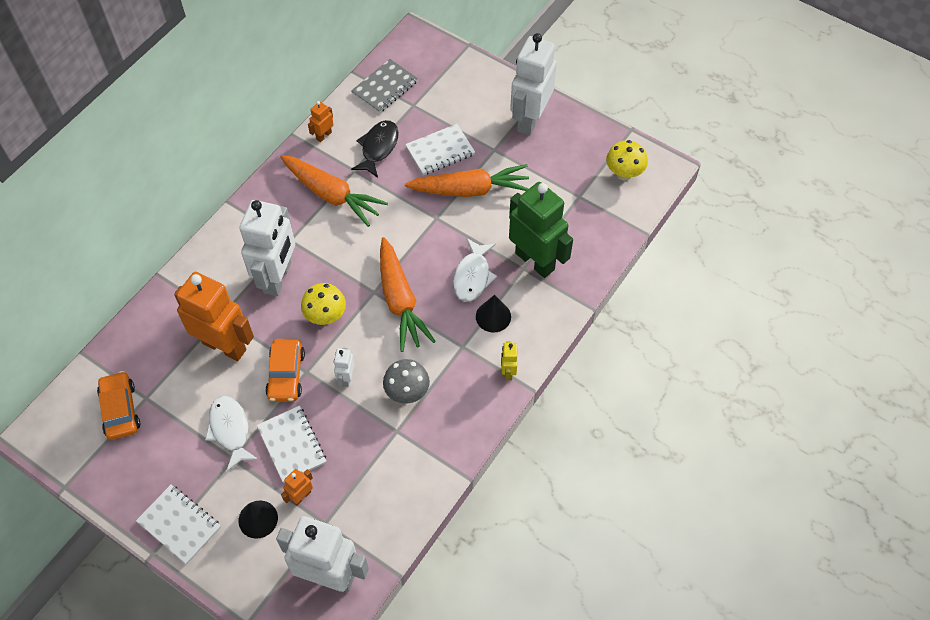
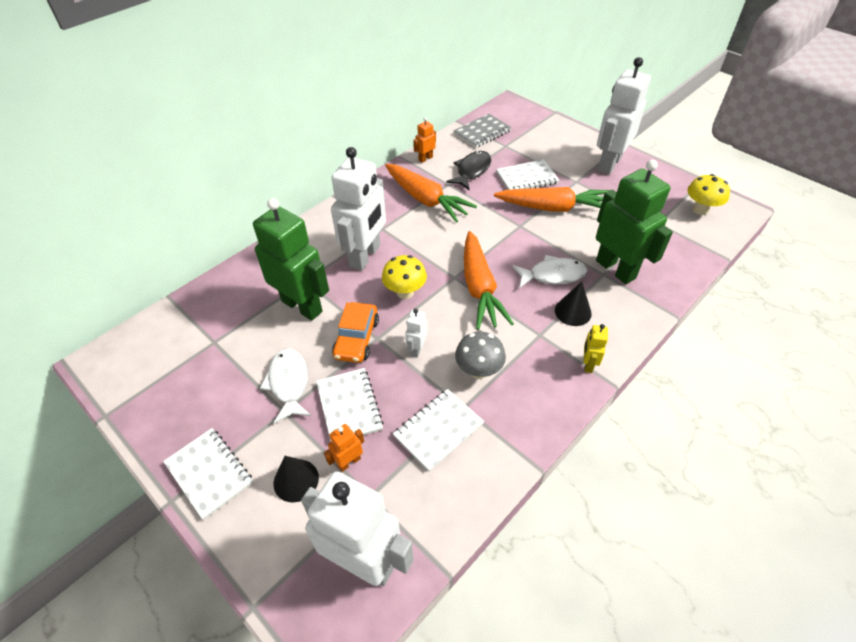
camera: 10 degrees right, 10 degrees down
(120, 410) = (186, 350): orange car -> none
(224, 346) = (302, 306): orange robot -> green robot
(376, 455) = (438, 430): none -> white notebook
(472, 276) = (553, 275): white fish -> white fish turned 120 degrees counterclockwise

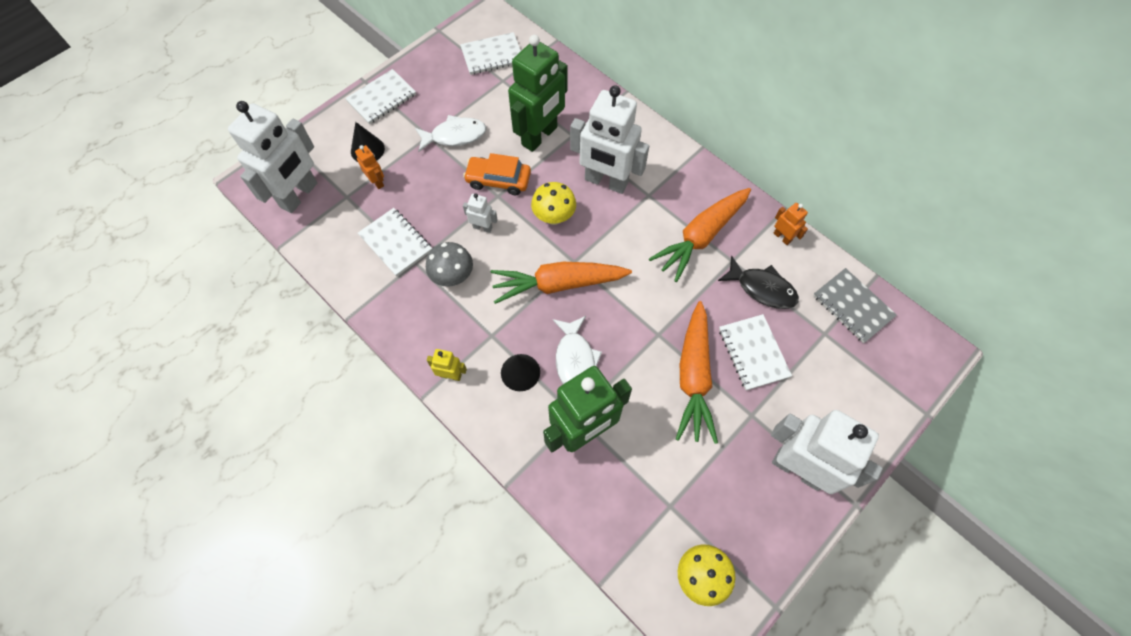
camera: 90 degrees right, 15 degrees up
(349, 406) = (427, 179): white notebook -> white notebook (492, 55)

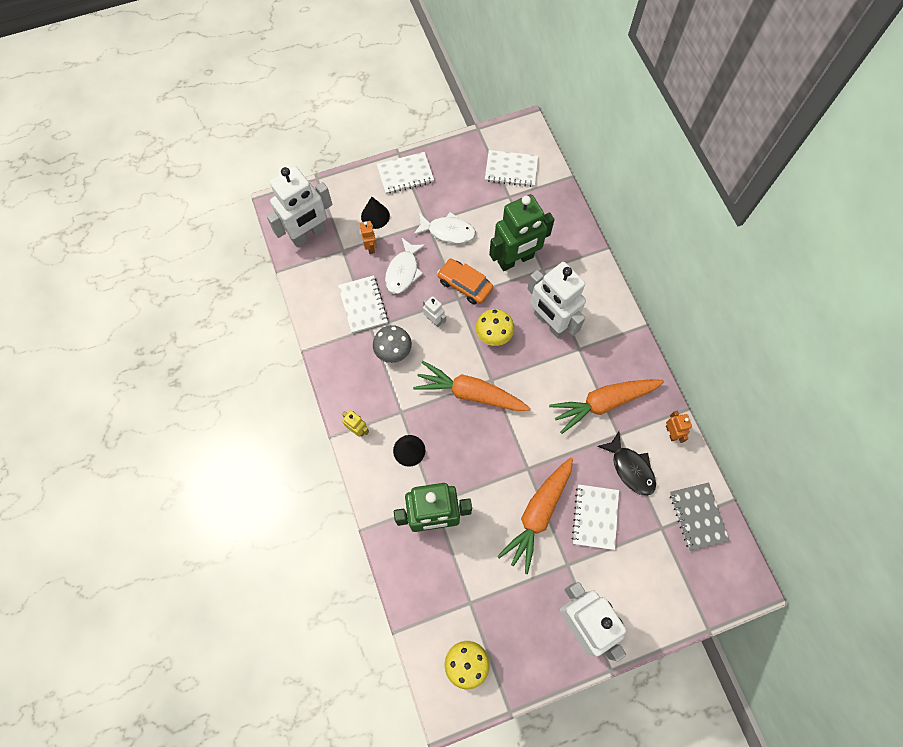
camera: 25 degrees right, 5 degrees up
(575, 360) = (454, 459): white fish -> white fish (403, 271)

